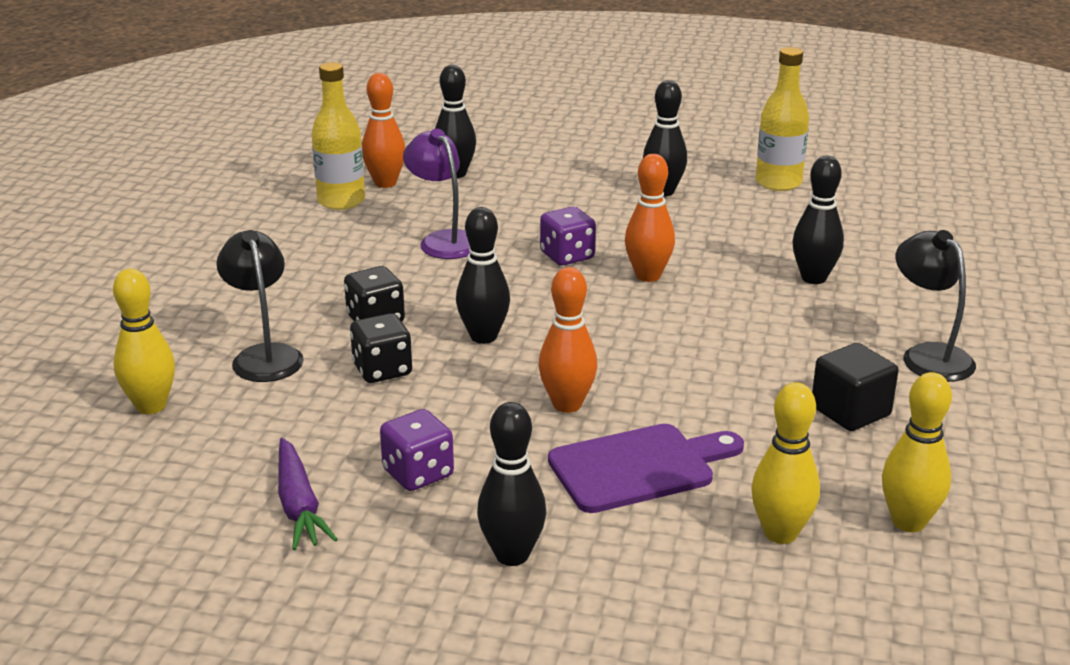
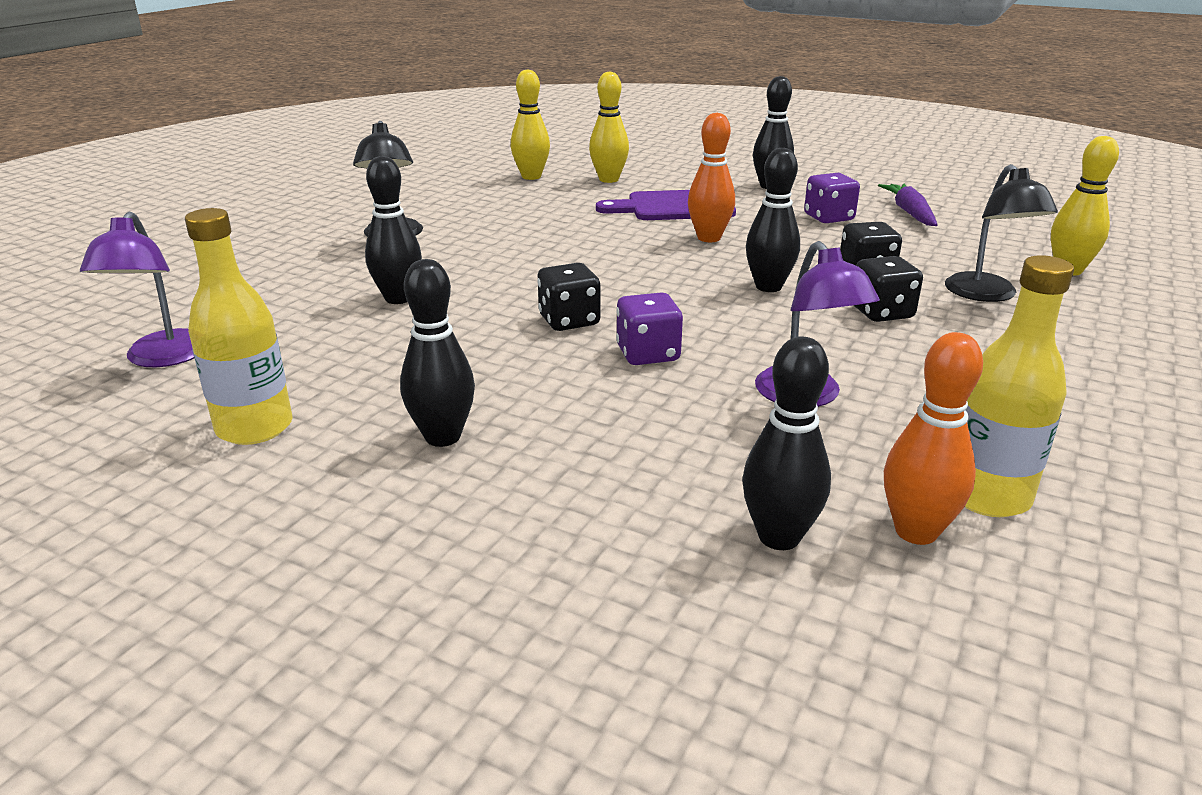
camera: 165 degrees left, 0 degrees up
(648, 276) = (569, 321): orange bowling pin -> black dice
(850, 411) = (500, 215): black cube -> none
(909, 211) = (163, 358): none -> purple lamp

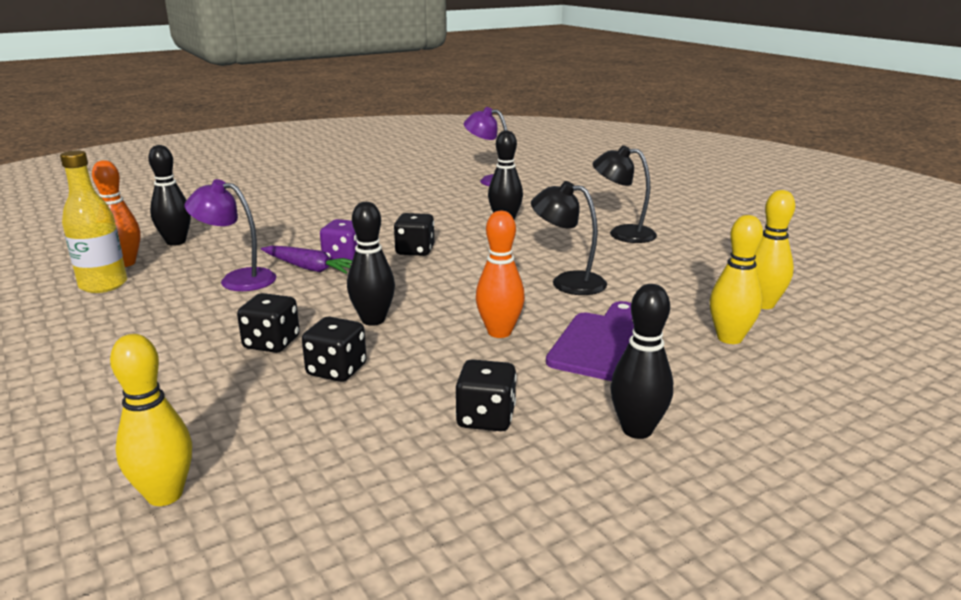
camera: 120 degrees right, 5 degrees down
(254, 428) = (402, 188): yellow bottle -> none
(443, 437) = (343, 210): black bowling pin -> none
(828, 218) = (486, 418): purple dice -> black dice
(909, 213) = (441, 489): purple carrot -> purple carrot (309, 268)
(986, 295) = (216, 405): black lamp -> black lamp (567, 282)

